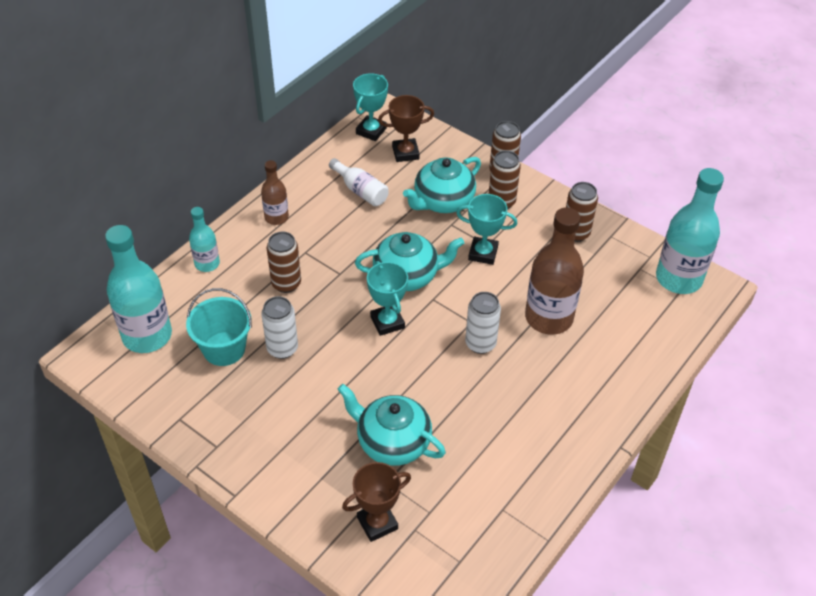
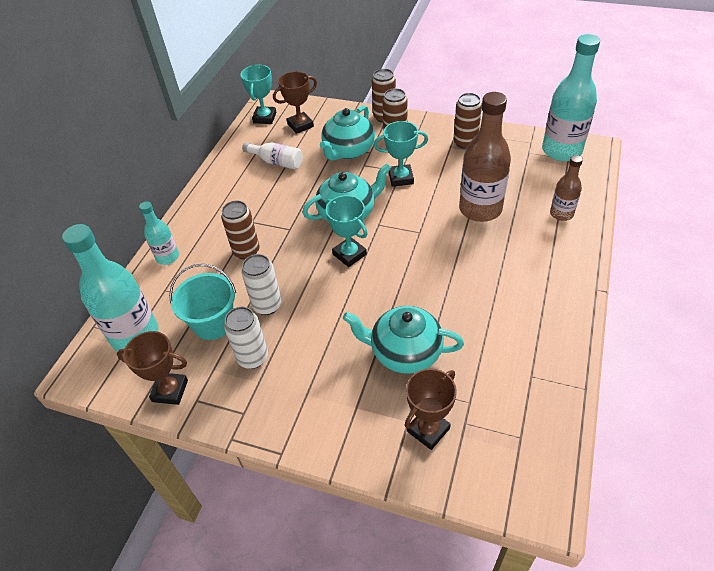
camera: 15 degrees left, 0 degrees up
(159, 401) = (170, 391): none -> brown trophy
(276, 217) = (214, 202): brown bottle -> brown bottle (561, 214)
(480, 344) = (436, 246): white can -> white can (253, 358)

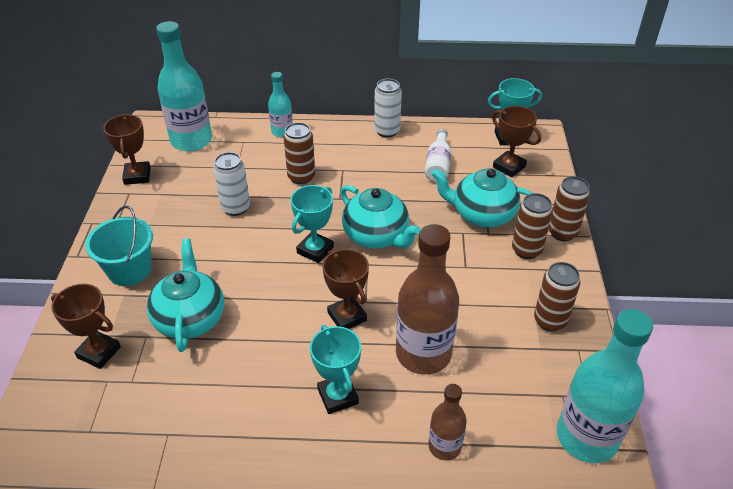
camera: 70 degrees right, 5 degrees down
(213, 323) = (210, 180): turquoise bucket -> turquoise bucket (129, 270)
(253, 358) = (174, 214): white can -> white can (387, 131)
(401, 178) = (452, 269): turquoise trophy -> turquoise trophy (338, 396)
(432, 245) = (347, 316): none -> brown trophy

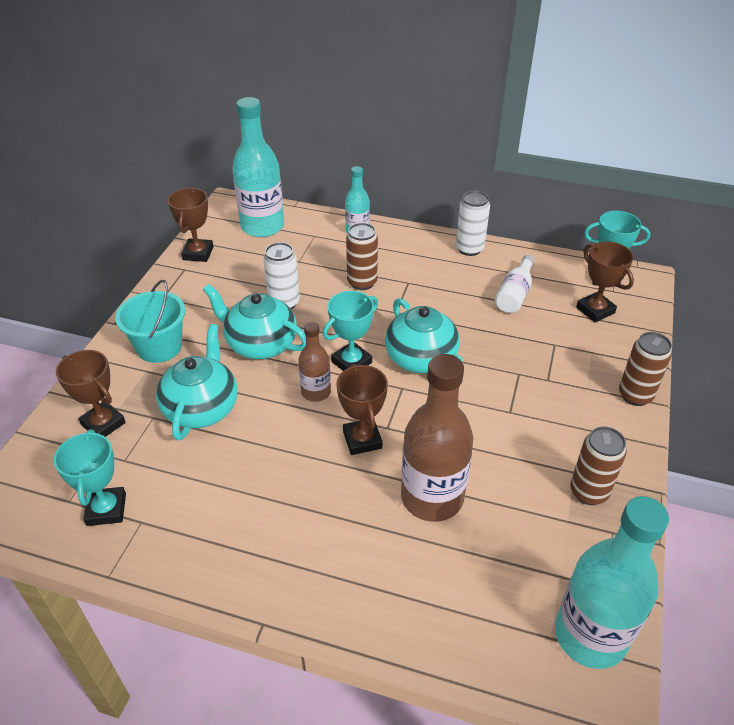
camera: 15 degrees right, 0 degrees up
(338, 396) = (325, 523): turquoise trophy -> turquoise trophy (106, 509)
(444, 446) = (423, 605): brown bottle -> brown bottle (316, 392)
(482, 214) = (547, 358): turquoise teapot -> turquoise teapot (260, 344)
(526, 250) = (586, 407): brown can -> none

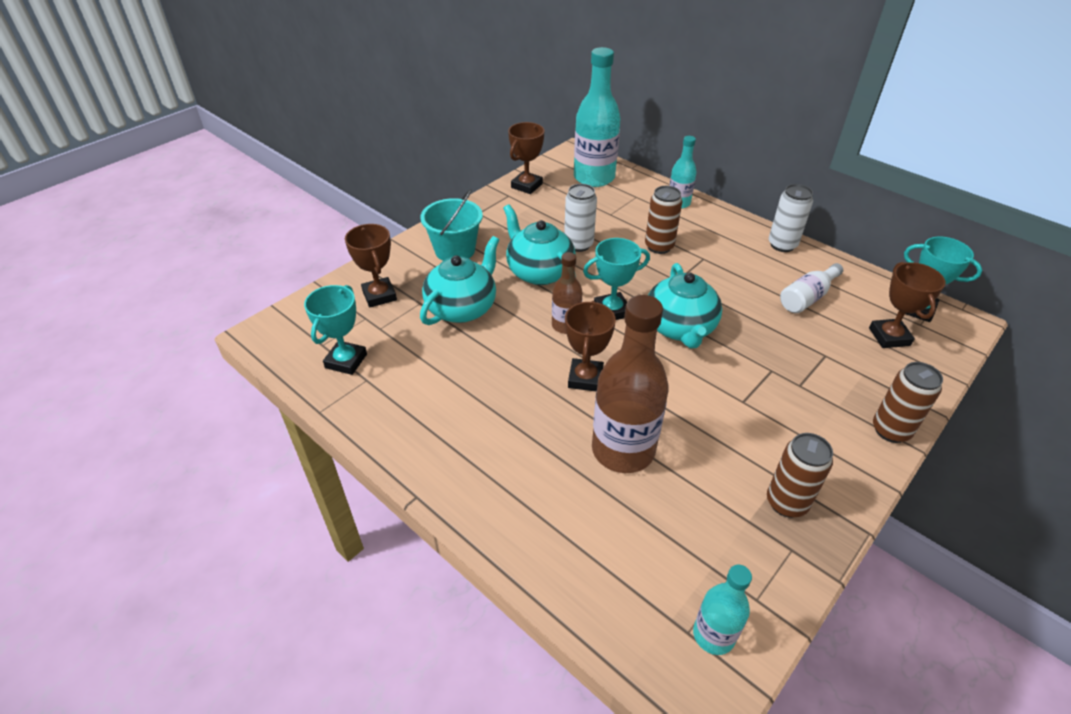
camera: 25 degrees right, 0 degrees up
(590, 635) = (713, 635): turquoise bottle -> turquoise bottle, size x0.54

